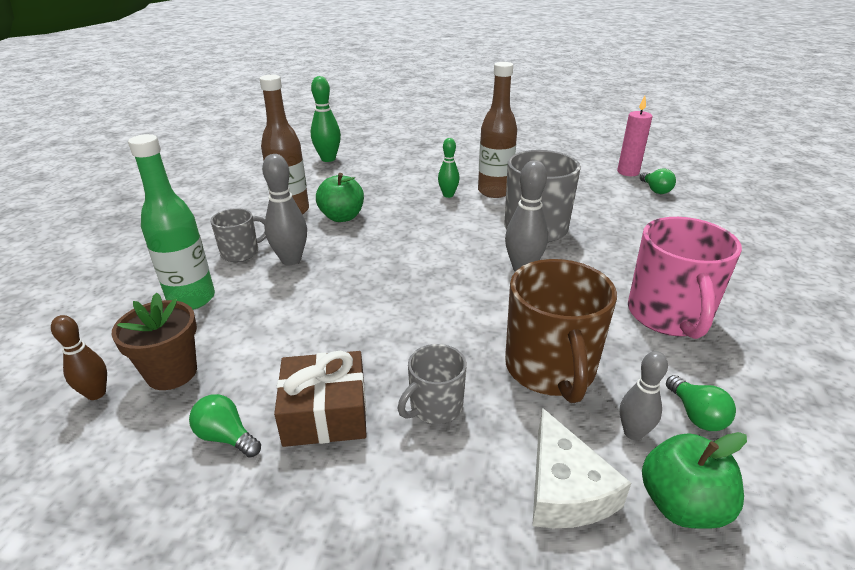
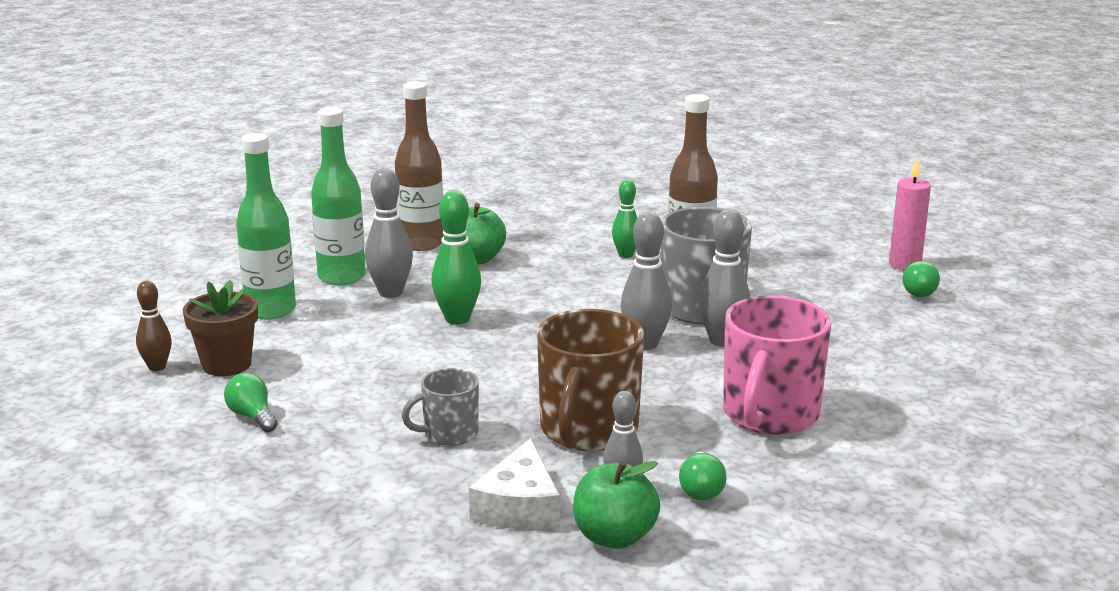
camera: 20 degrees right, 10 degrees down
(241, 253) = (342, 277): grey mug -> green bottle
(325, 413) = (346, 418): brown gift -> none
(328, 159) = (505, 190): green bowling pin -> green bowling pin (457, 319)
(573, 254) = (722, 341): none -> grey bowling pin

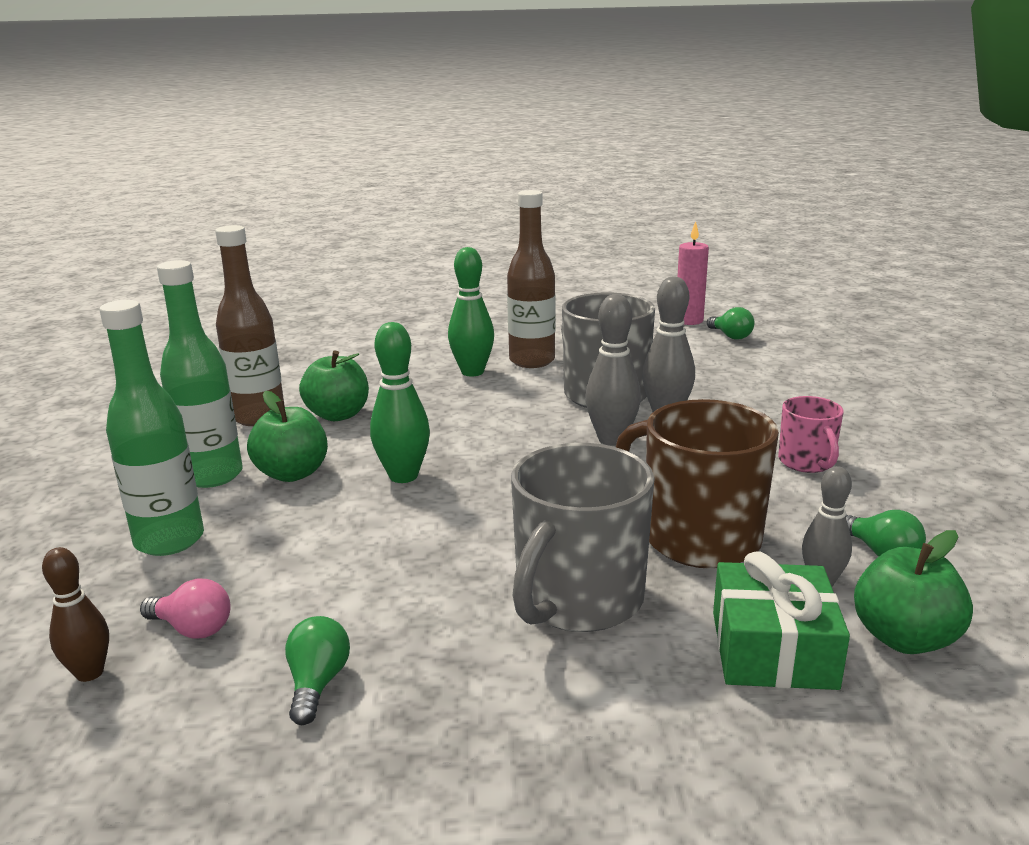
camera: 35 degrees left, 0 degrees up
(226, 364) = (193, 628): brown flower pot -> pink light bulb
(252, 416) = (317, 683): green light bulb -> green light bulb turned 75 degrees clockwise
(390, 292) = (292, 473): grey bowling pin -> green apple
(449, 434) = (577, 599): grey mug -> grey mug, size x1.84
(520, 506) = (773, 649): white cheese -> green gift
(588, 430) = (698, 537): brown mug -> brown mug turned 150 degrees clockwise
(625, 255) = (472, 372): green bowling pin -> green bowling pin, size x1.55
(769, 415) = (807, 462): pink mug -> pink mug, size x0.54

